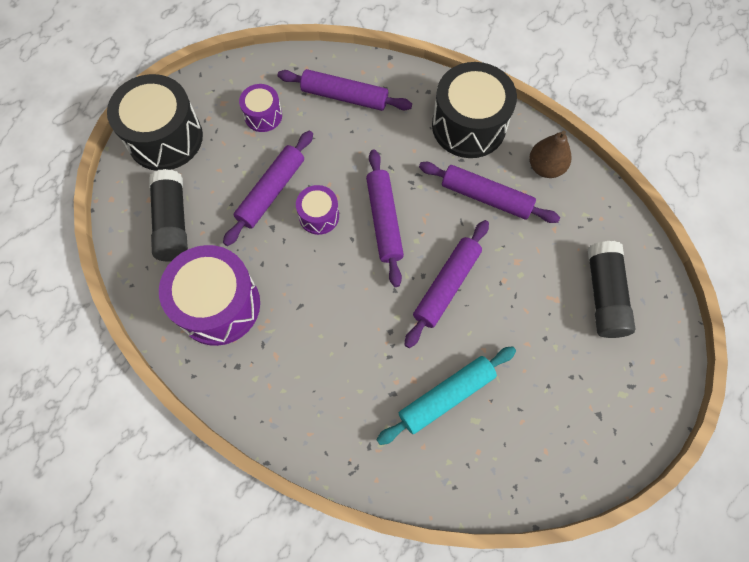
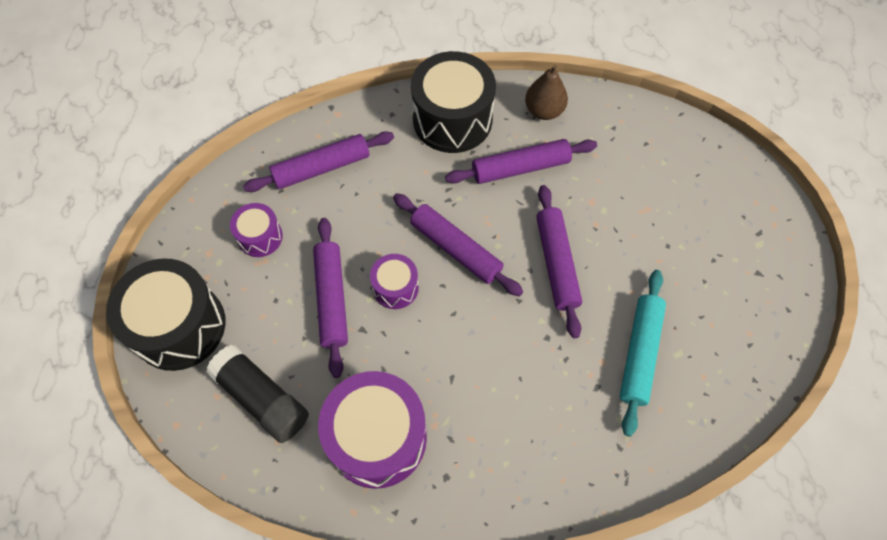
camera: 40 degrees left, 5 degrees down
(604, 295) = (678, 178): black glue stick -> none

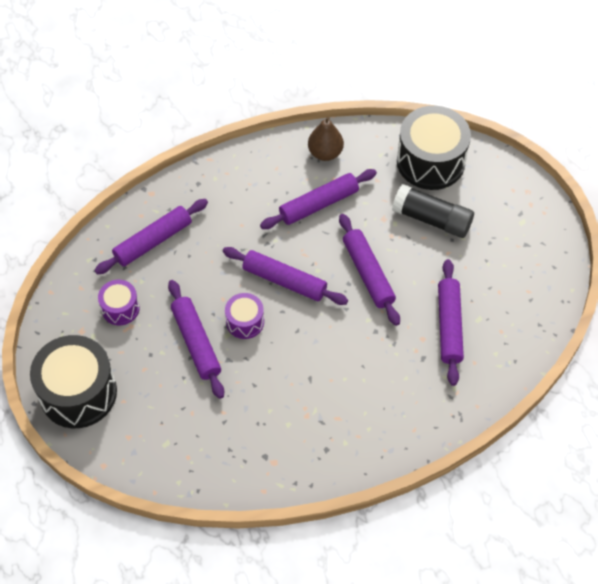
camera: 15 degrees left, 5 degrees down
(262, 398) = (165, 429): black glue stick -> black glue stick (432, 219)
(377, 437) = (265, 435): purple drum -> none
(452, 119) = (251, 177): black drum -> black drum (430, 161)
(639, 353) = (449, 326): turquoise rolling pin -> purple rolling pin

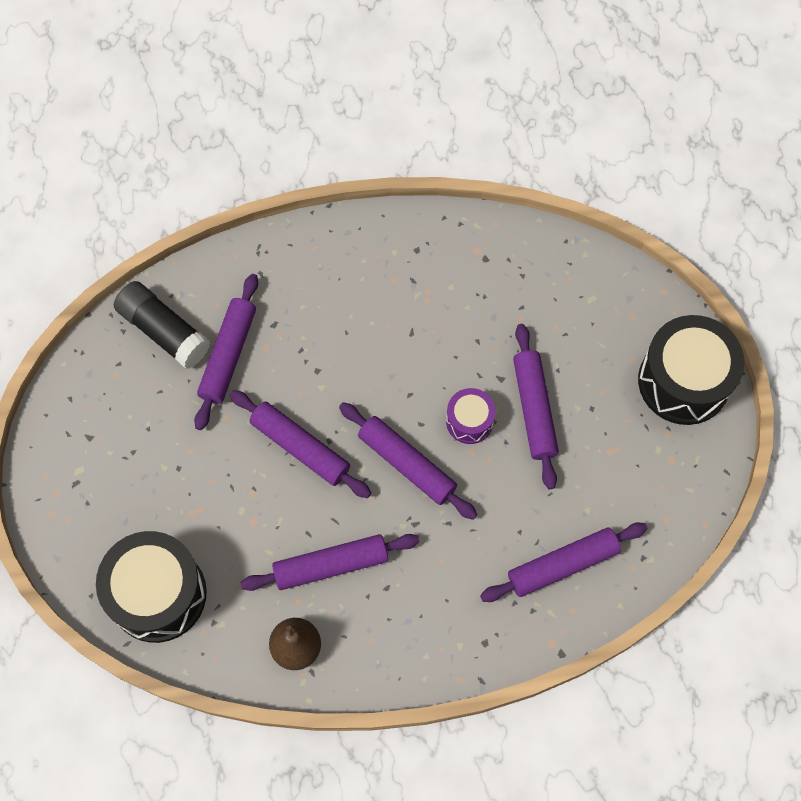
camera: 165 degrees left, 10 degrees up
(120, 308) = (619, 478): purple drum -> none
(368, 273) = (300, 447): purple rolling pin -> purple rolling pin turned 45 degrees counterclockwise
(432, 219) = (192, 504): black glue stick -> black glue stick (164, 331)

